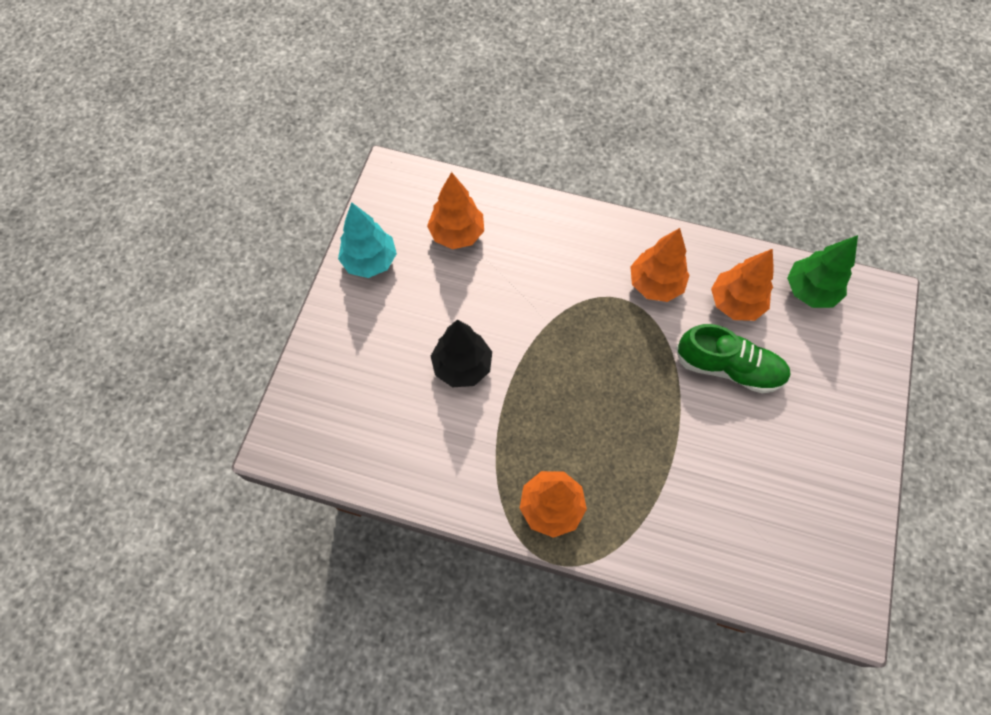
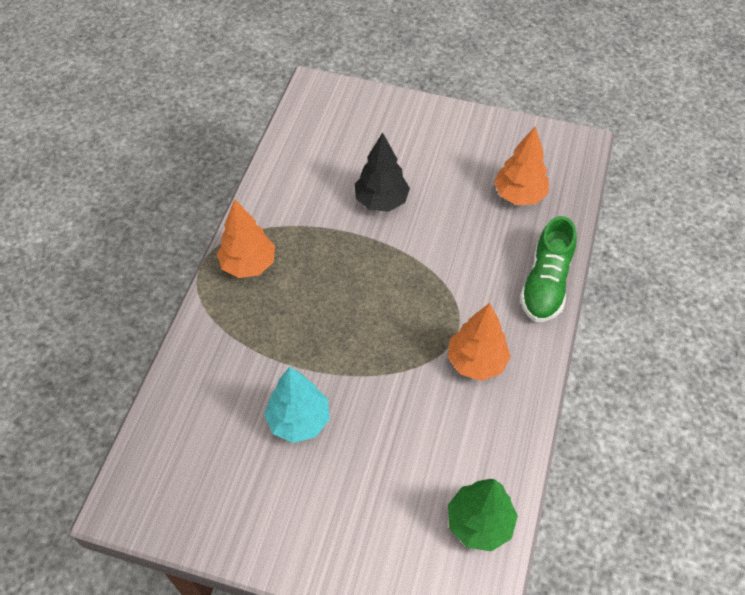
camera: 90 degrees right, 10 degrees down
(370, 261) = (483, 134): turquoise tree -> turquoise tree (299, 420)
(728, 368) = (381, 423): green shoe -> green shoe (545, 284)
(735, 303) = (458, 439): orange tree -> none

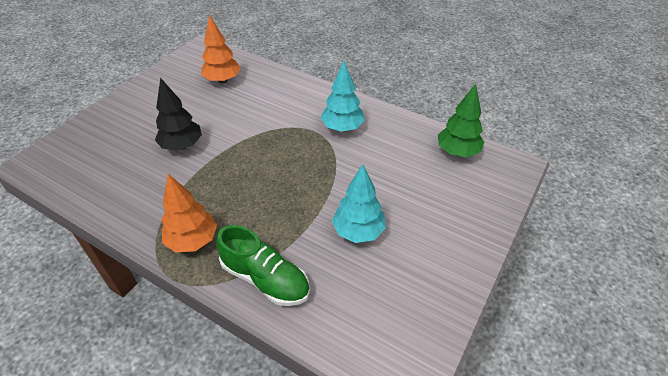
camera: 75 degrees left, 10 degrees down
(476, 361) = (342, 128): orange tree -> turquoise tree
(545, 284) = (297, 86): green shoe -> green shoe (265, 279)

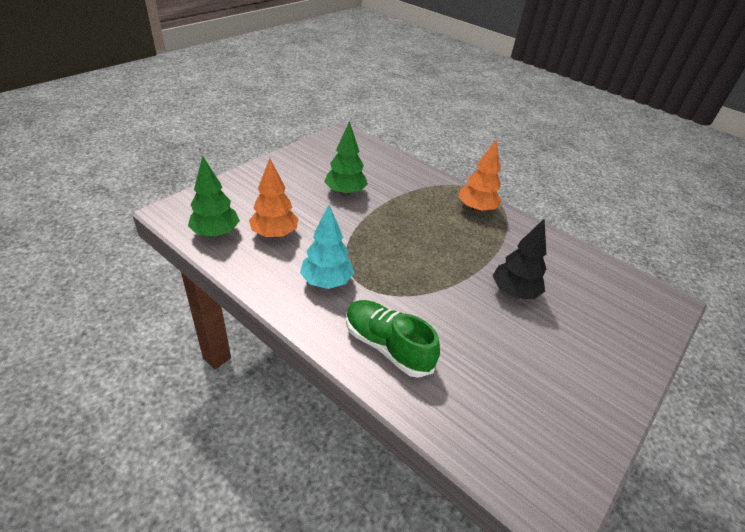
camera: 175 degrees left, 5 degrees down
(222, 80) = (488, 396): orange tree -> orange tree (274, 234)
(265, 279) = (419, 180): green shoe -> green shoe (387, 346)
(358, 231) = (345, 192): turquoise tree -> green tree

